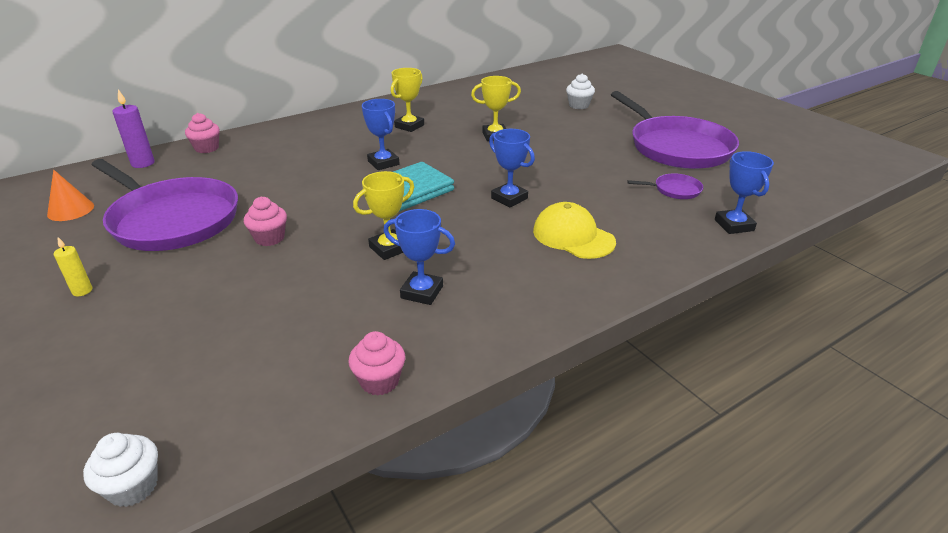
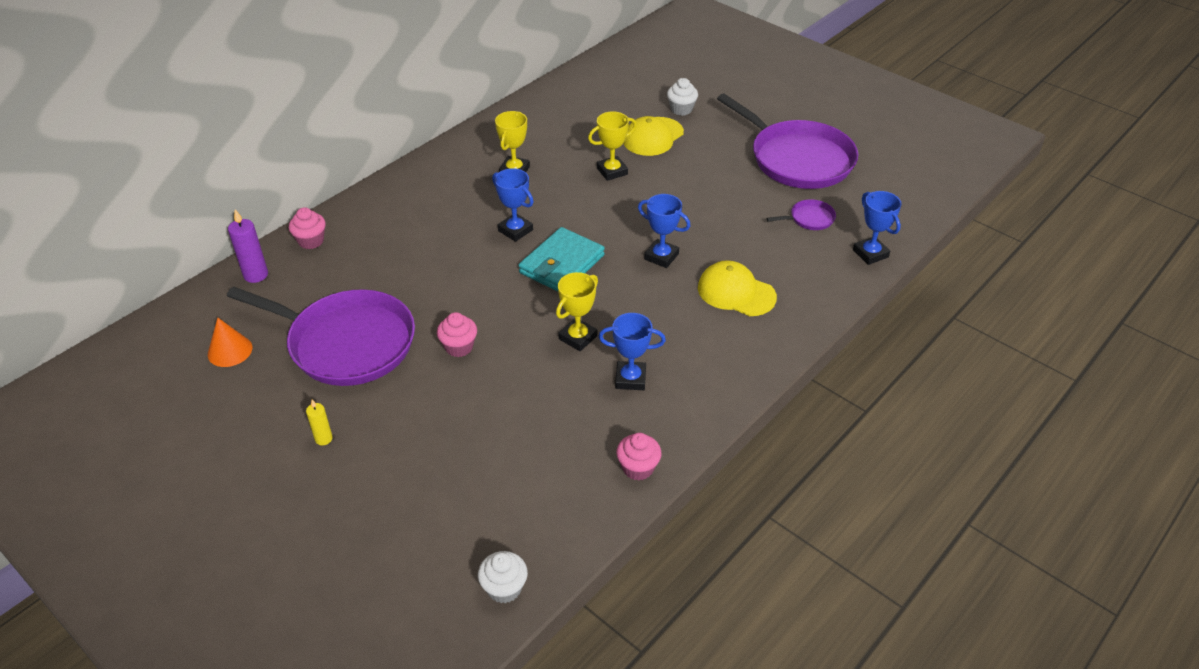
camera: 15 degrees left, 10 degrees up
(544, 119) = (653, 137): none -> yellow cap

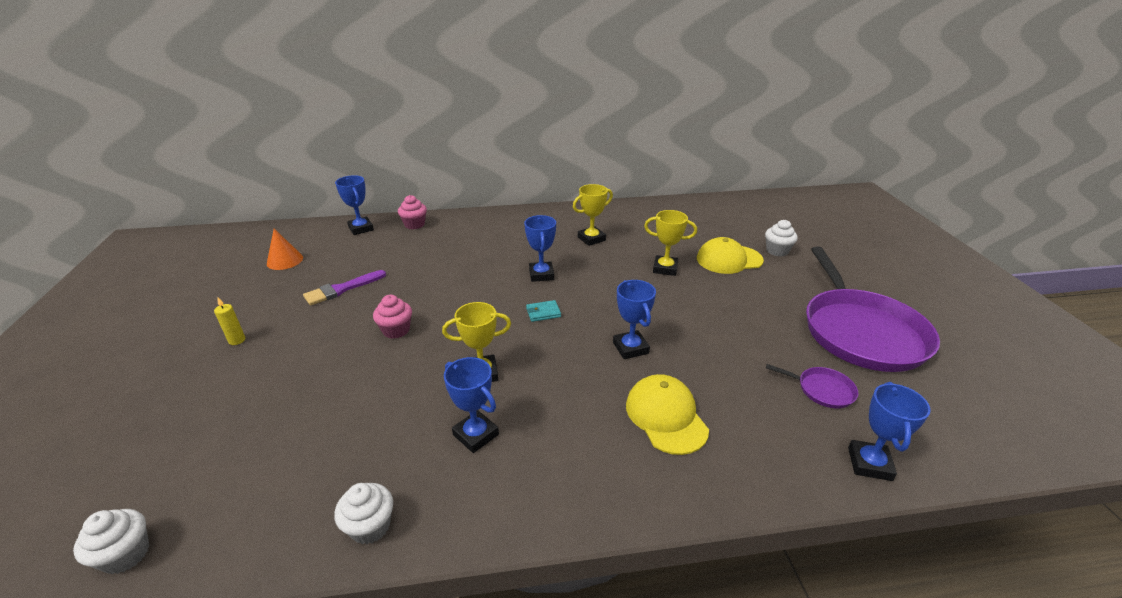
camera: 40 degrees right, 10 degrees down
(256, 275) = (361, 228): purple candle -> blue trophy
(346, 343) = (341, 289): purple pan -> purple brush
(562, 264) = (543, 312): turquoise wallet -> turquoise wallet, size x0.44
(638, 468) = (370, 526): pink cupcake -> white cupcake

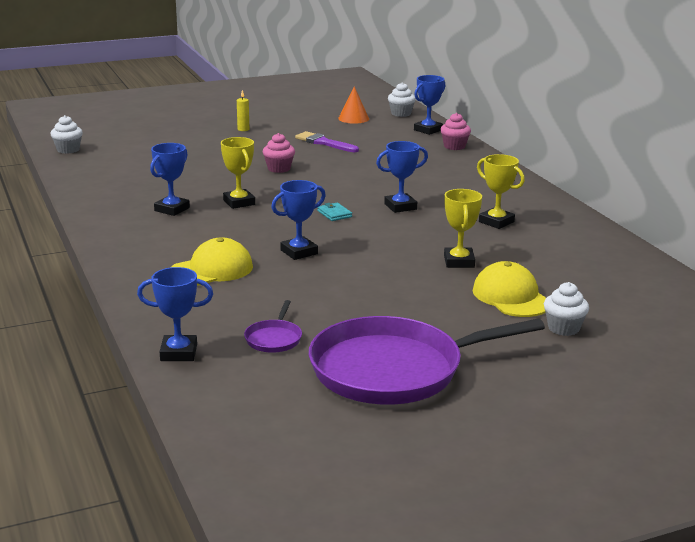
camera: 75 degrees right, 10 degrees down
(370, 526) = (91, 194): white cupcake -> white cupcake (401, 114)

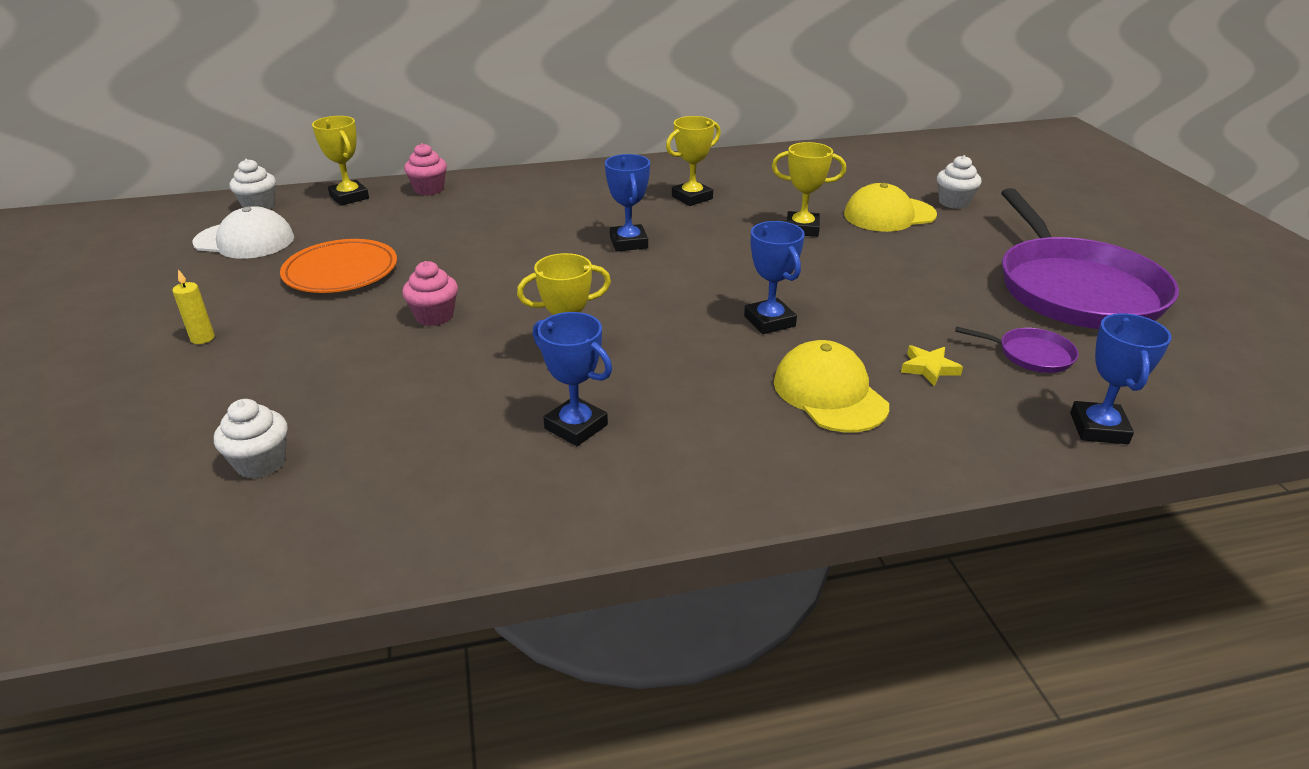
camera: 80 degrees left, 10 degrees up
(68, 150) = (122, 582): white cupcake -> white cupcake (261, 463)
(247, 301) = (929, 368): none -> yellow star
(324, 143) = (341, 272): purple brush -> orange plate
(334, 214) = (640, 287): turquoise wallet -> none
(353, 118) = (245, 240): orange cone -> white cap
(428, 130) = (349, 197): blue trophy -> yellow trophy

